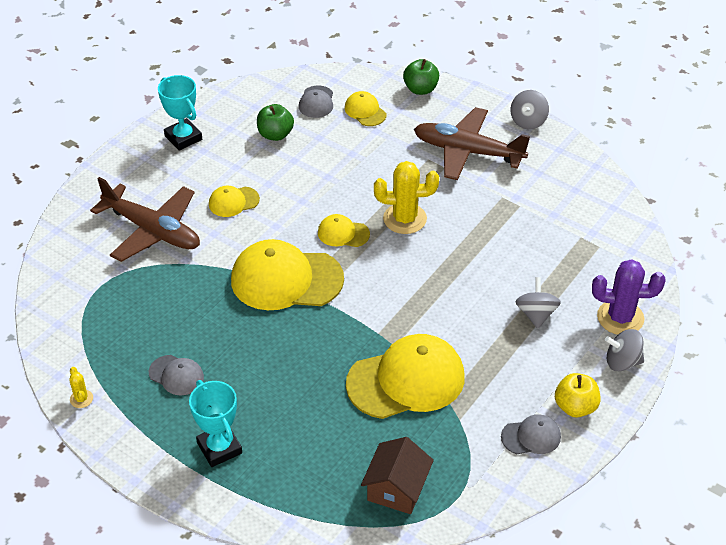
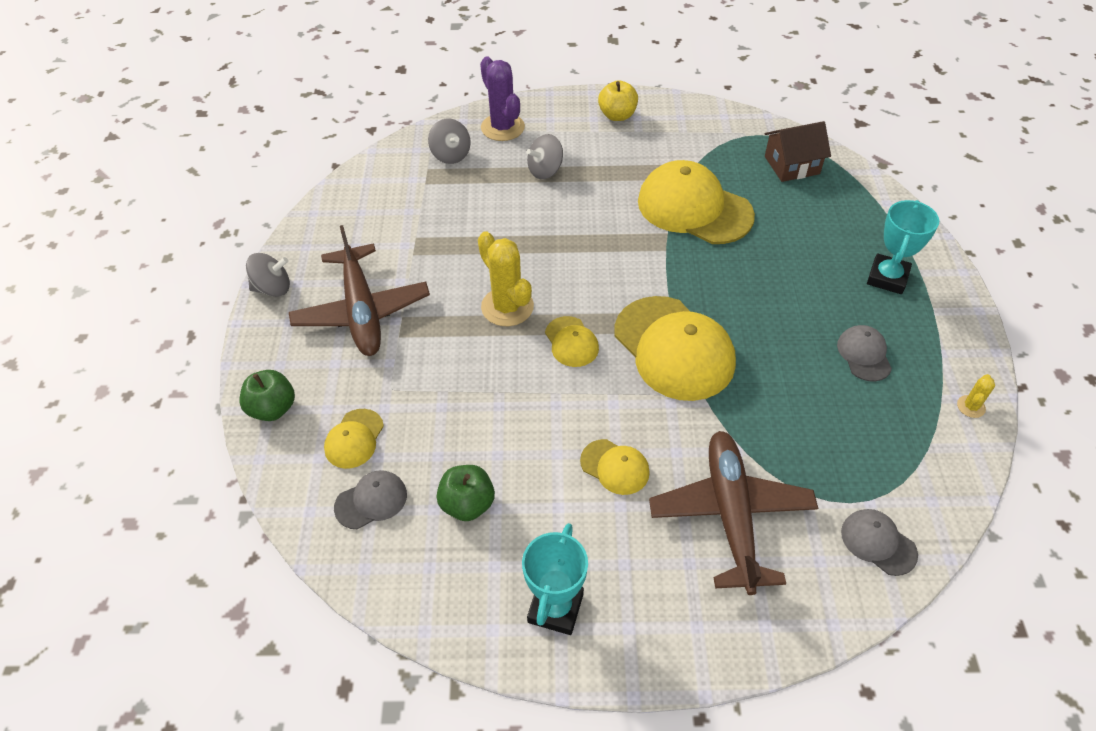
camera: 125 degrees left, 5 degrees up
(531, 437) = (668, 124): grey cap -> grey cap (878, 543)
(622, 362) = (548, 110): grey spinning top -> grey spinning top (451, 155)

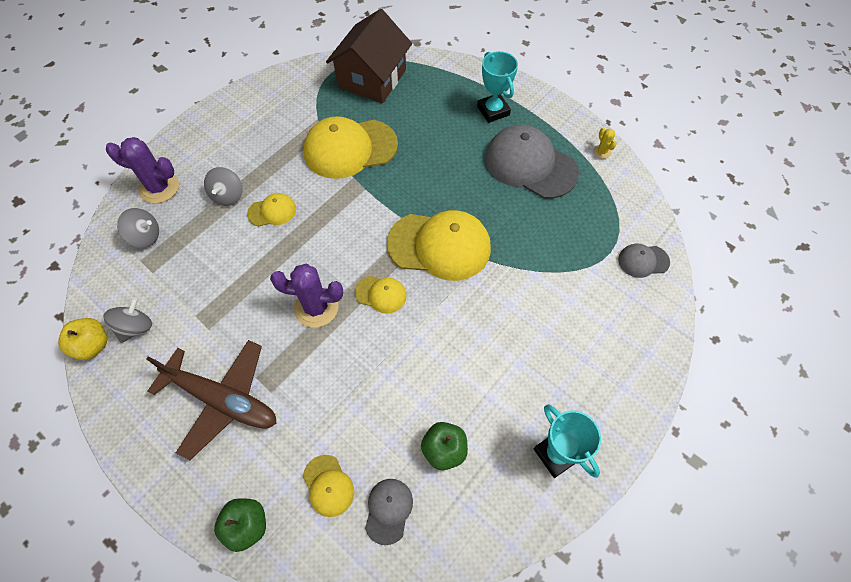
camera: 50 degrees left, 10 degrees up
(273, 288) = (132, 447): grey spinning top -> grey spinning top (136, 327)
(507, 307) = (316, 308): yellow cactus -> purple cactus
(615, 467) = (491, 345): yellow cap -> yellow cap (272, 211)
(617, 115) = (229, 121): yellow apple -> yellow apple (92, 345)
(731, 514) = (572, 312): brown plane -> none
(792, 165) = (372, 78): brown house -> brown house, size x1.61
(864, 354) = (530, 165): grey cap -> grey cap, size x2.08

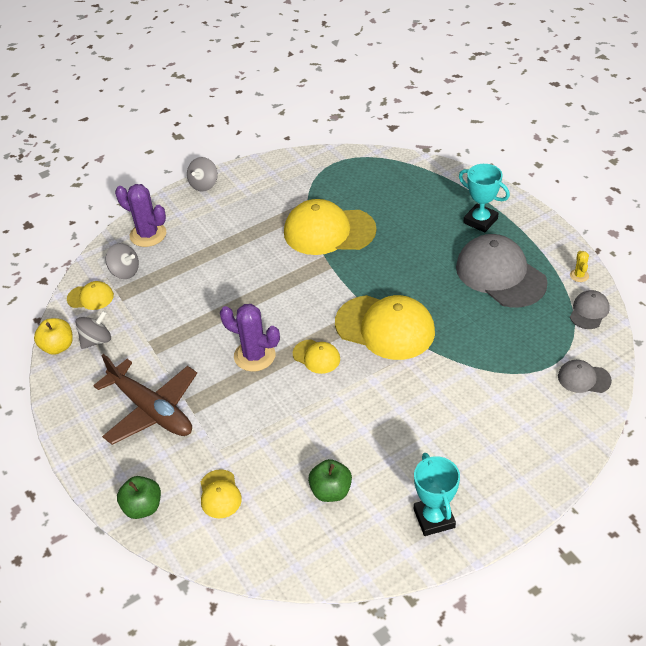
camera: 20 degrees right, 15 degrees down
(228, 196) = (205, 251): grey spinning top -> grey spinning top (204, 184)
(272, 211) = (240, 271): yellow cap -> yellow cap (90, 297)
(372, 78) = (370, 174): brown house -> none
(388, 510) = (265, 525): grey cap -> grey cap (589, 311)
(493, 111) = (480, 221): turquoise trophy -> turquoise trophy turned 45 degrees counterclockwise

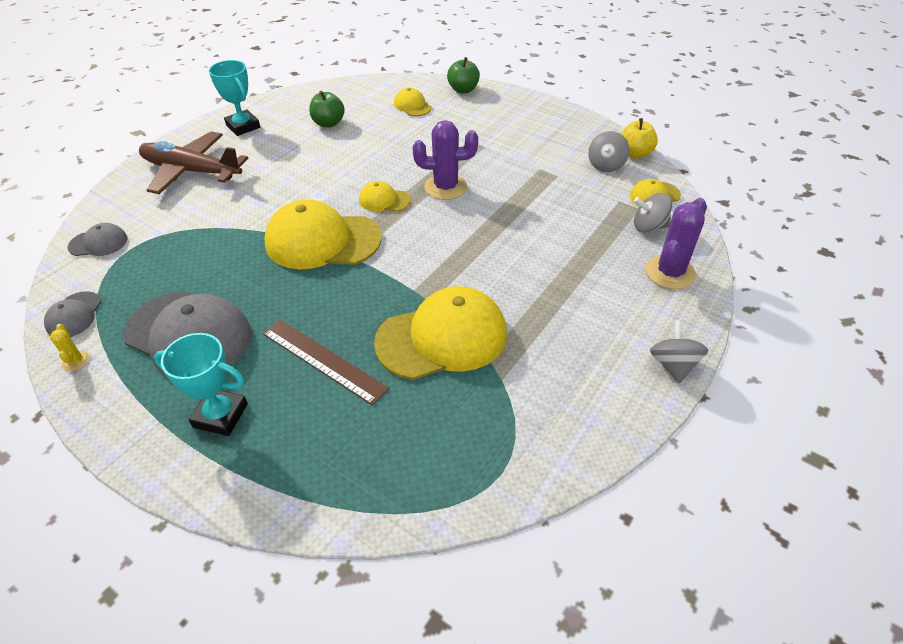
camera: 155 degrees right, 0 degrees up
(148, 234) = (670, 272): purple cactus -> purple cactus turned 60 degrees counterclockwise
(151, 410) = (506, 134): brown plane -> brown plane (191, 171)
(411, 236) = (323, 360): none -> brown ruler

